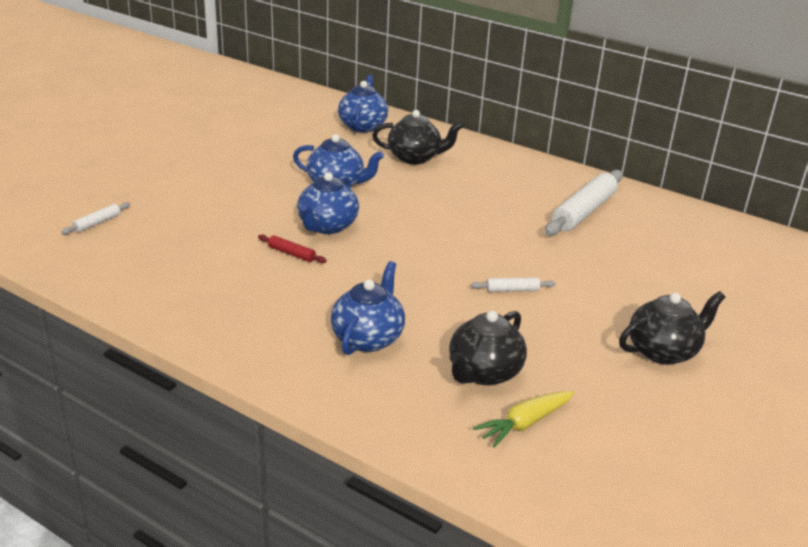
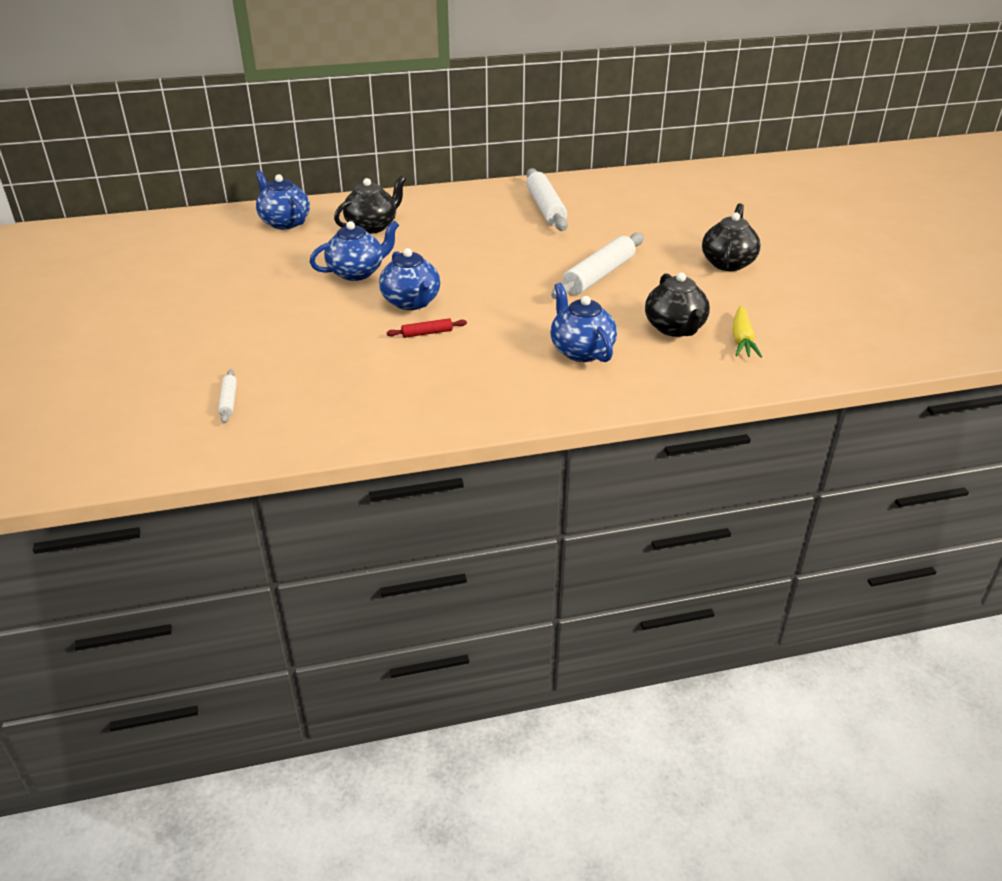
camera: 45 degrees left, 5 degrees up
(512, 290) = (599, 275): white rolling pin -> white rolling pin, size x2.19

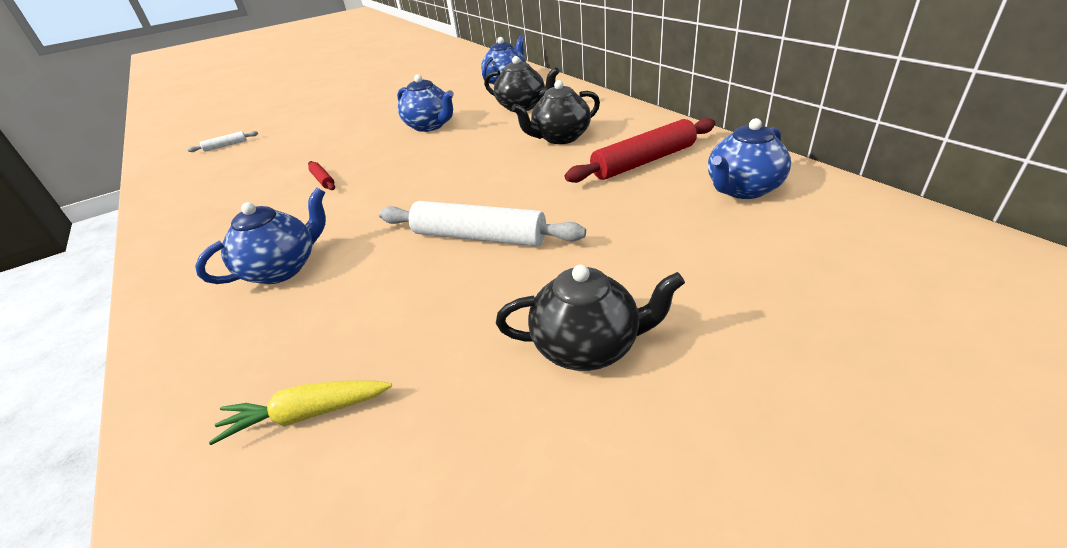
camera: 75 degrees right, 0 degrees up
(411, 302) = (380, 159): blue teapot -> blue teapot (742, 189)
(545, 208) = (643, 161): white rolling pin -> red rolling pin
(675, 328) = (341, 331): black teapot -> black teapot (560, 138)

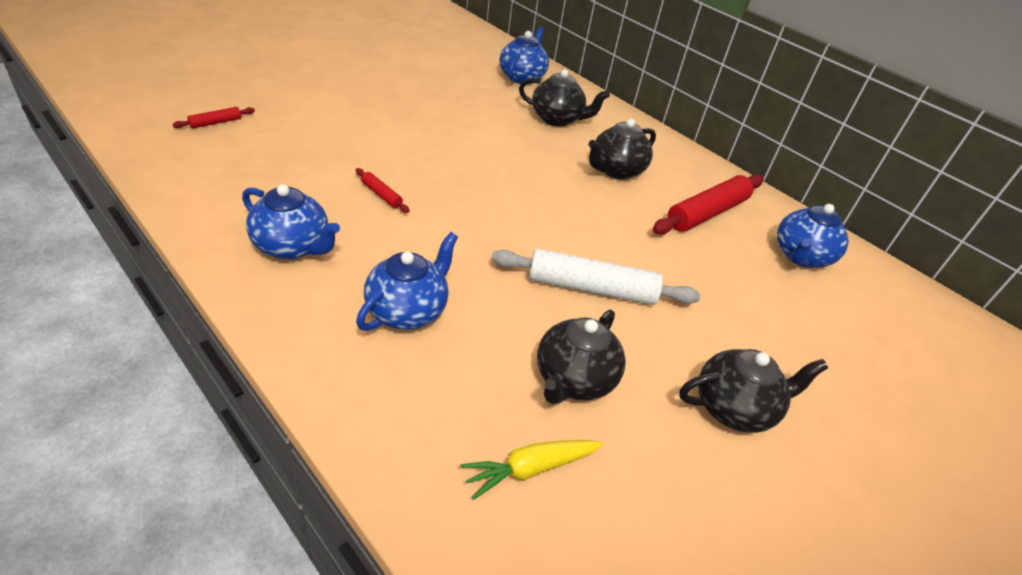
camera: 20 degrees left, 5 degrees up
(226, 146) = (216, 122): white rolling pin -> red rolling pin
(409, 323) = (573, 380): none -> black teapot
(430, 126) = (466, 131): blue teapot -> blue teapot (292, 247)

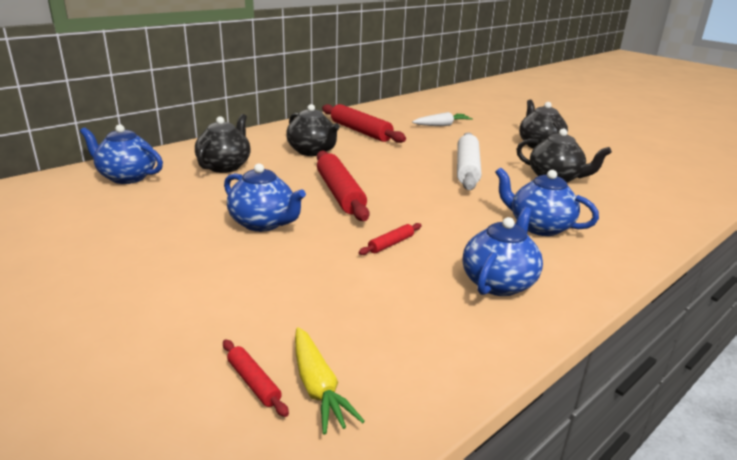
camera: 85 degrees left, 15 degrees down
(497, 178) = (340, 193): none -> red rolling pin
(530, 469) = (630, 192): yellow carrot -> yellow carrot (318, 387)
(781, 299) = (442, 125): none -> white carrot
(801, 256) = (397, 116): blue teapot -> blue teapot (263, 223)

